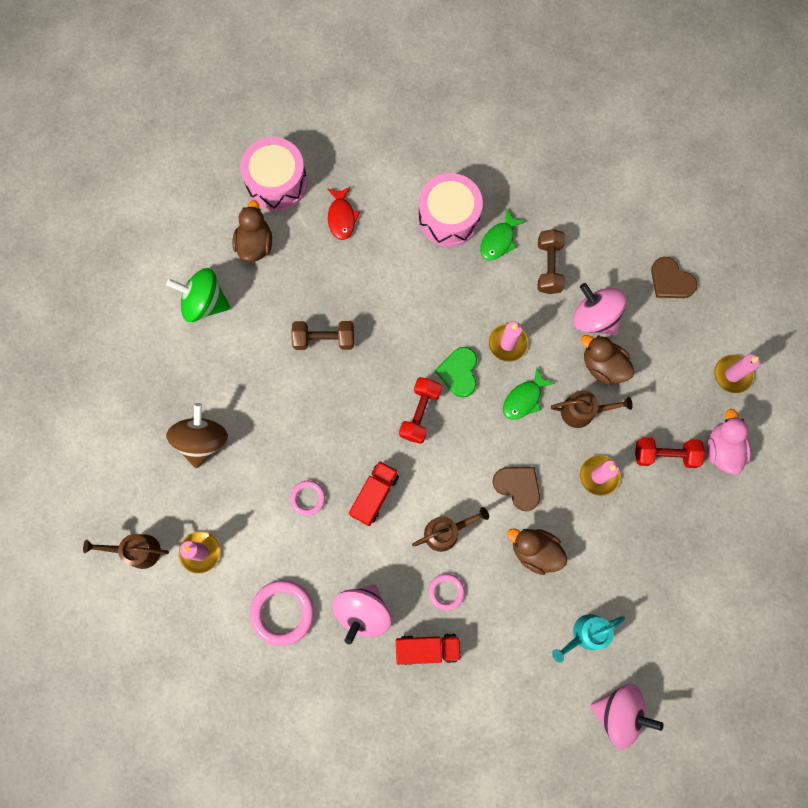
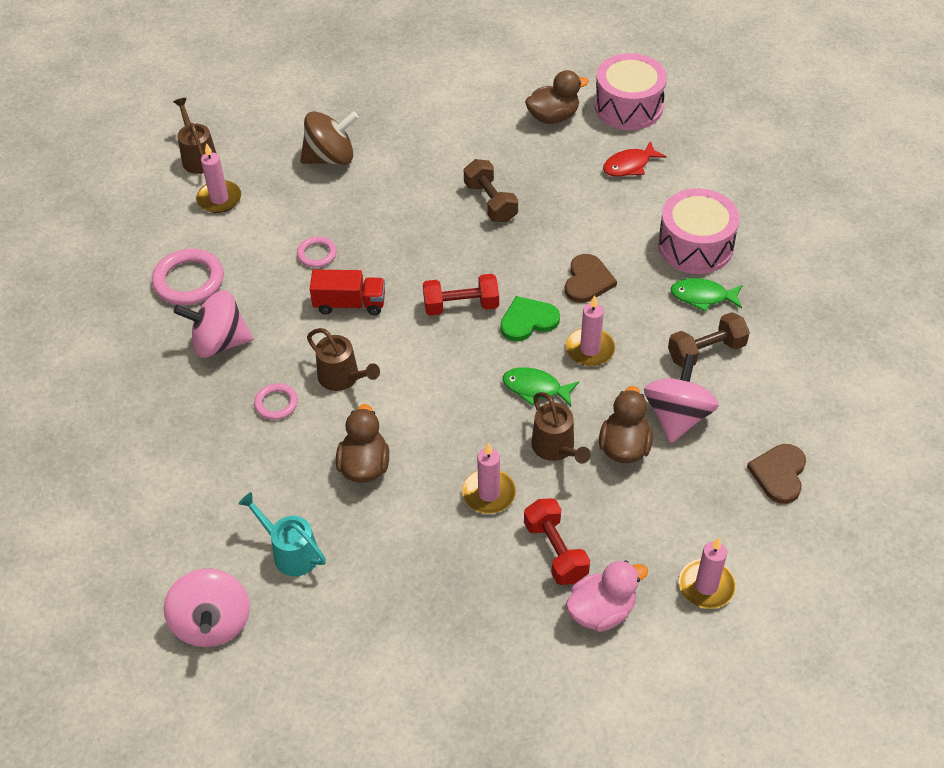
camera: 65 degrees right, 25 degrees down
(204, 303) = (468, 106): green spinning top -> none
(427, 648) = (205, 411): red truck -> none
(518, 486) = (430, 421): brown heart -> brown heart (587, 281)

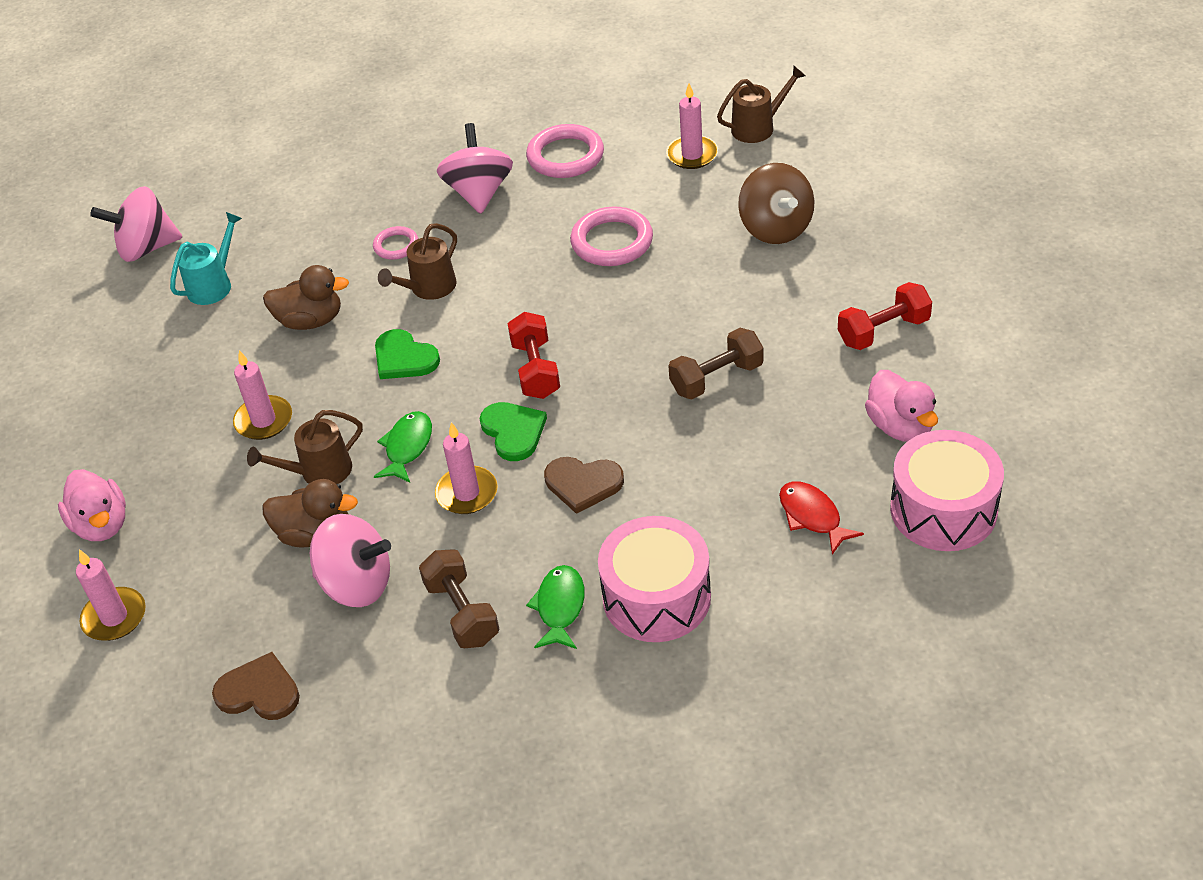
camera: 90 degrees right, 5 degrees down
(317, 254) = (612, 241): pink ring -> pink ring, size x1.77
(350, 304) = (536, 278): red truck -> none
(429, 393) = (404, 358): none -> green heart
(553, 117) = (900, 426): brown duck -> pink duck
(555, 551) = (182, 481): red dumbbell -> red dumbbell (883, 331)

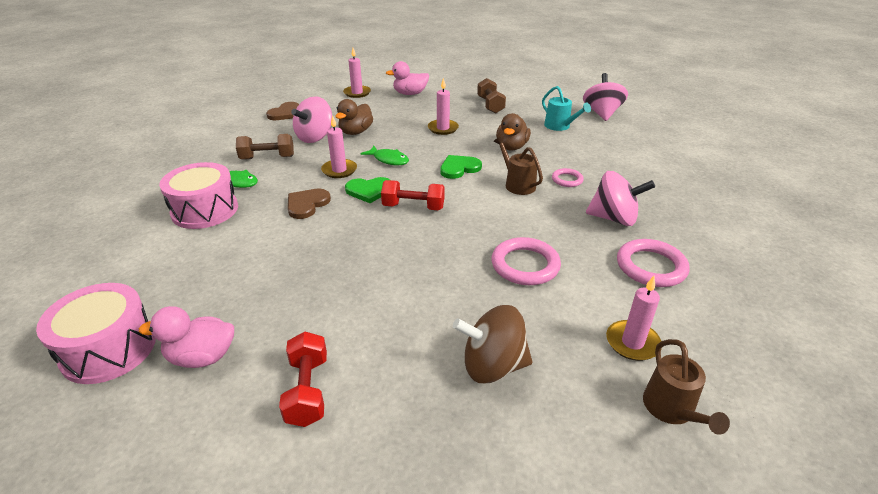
camera: 105 degrees right, 10 degrees down
(319, 472) = (394, 137): brown watering can -> none
(716, 378) = (341, 276): brown dumbbell -> brown dumbbell (490, 105)
(812, 516) = (183, 282): red fish -> none

